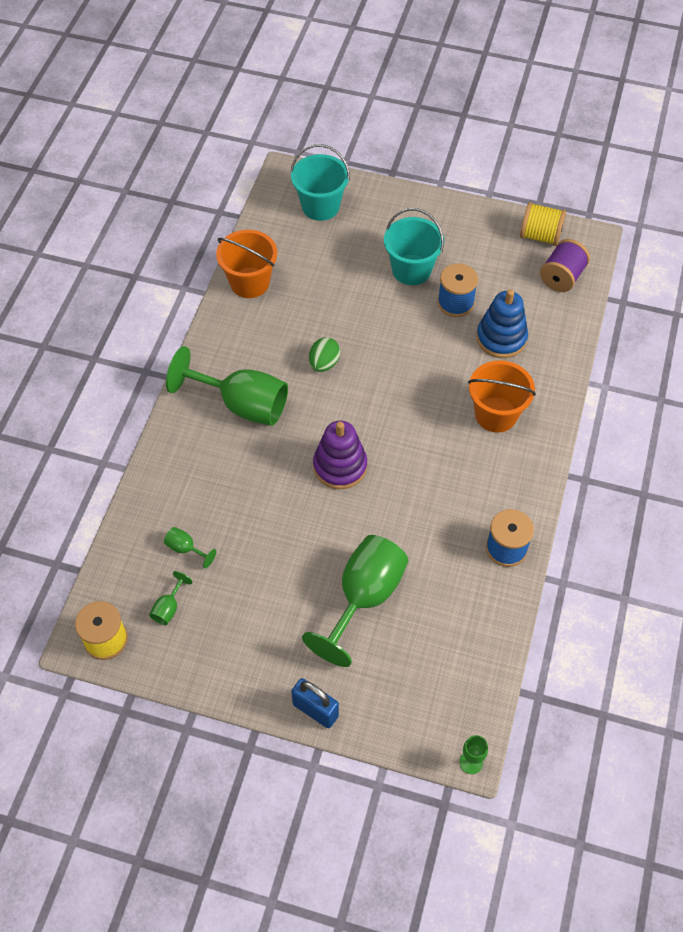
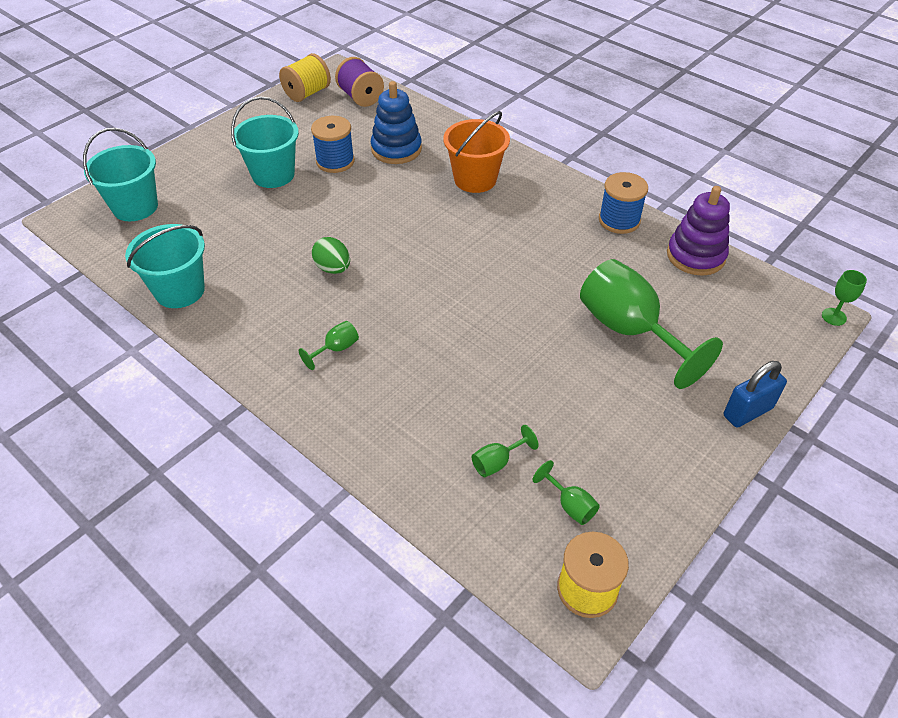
camera: 65 degrees left, 10 degrees down
(242, 404) = (336, 349): green goblet -> green goblet, size x0.41
(249, 282) = (180, 291): orange bucket -> turquoise bucket
(340, 466) = (466, 298): purple stacking toy -> purple stacking toy (695, 256)

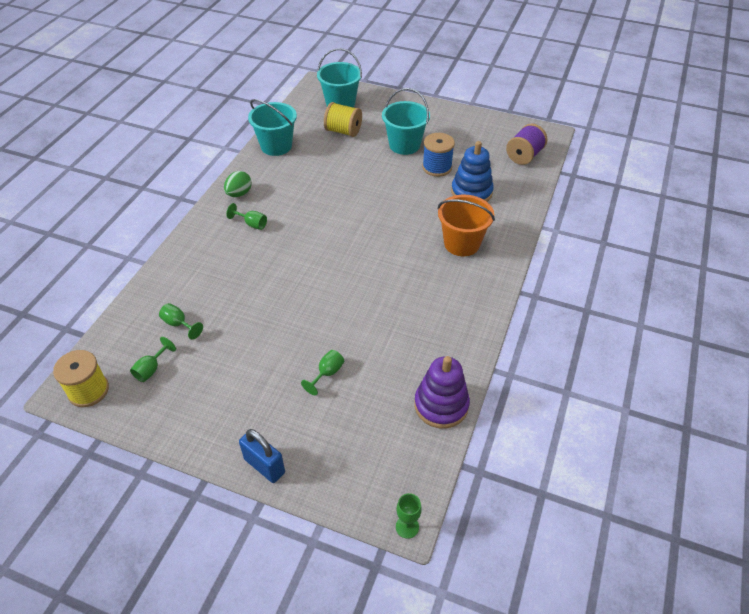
camera: 70 degrees right, 0 degrees up
(307, 93) = (508, 130): yellow spool -> yellow spool (343, 131)
(333, 268) = (324, 200): green egg -> green egg (239, 194)
(619, 220) = (461, 343): blue spool -> none
(630, 331) = (327, 373): green goblet -> green goblet, size x0.41

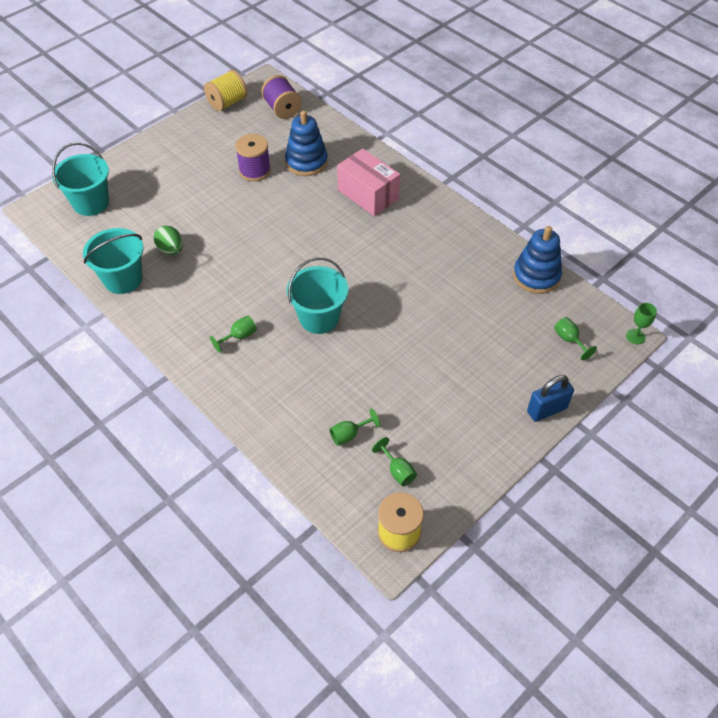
camera: 65 degrees left, 5 degrees up
(239, 194) = (182, 334): green egg -> green egg (171, 250)
(327, 373) = (469, 337): green goblet -> green goblet (569, 340)
(343, 131) = (142, 217): yellow spool -> yellow spool (227, 103)
(404, 145) = (203, 180): turquoise bucket -> turquoise bucket (319, 318)
(437, 167) = (255, 170): blue spool -> purple spool
(441, 405) = (536, 276): purple stacking toy -> blue stacking toy
(461, 243) = (368, 194): orange bucket -> pink box

